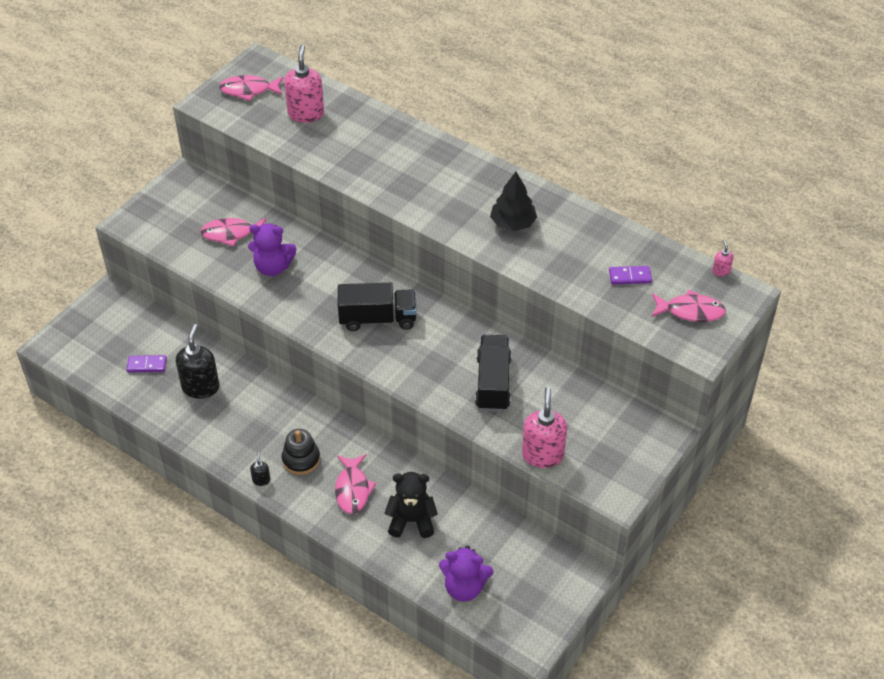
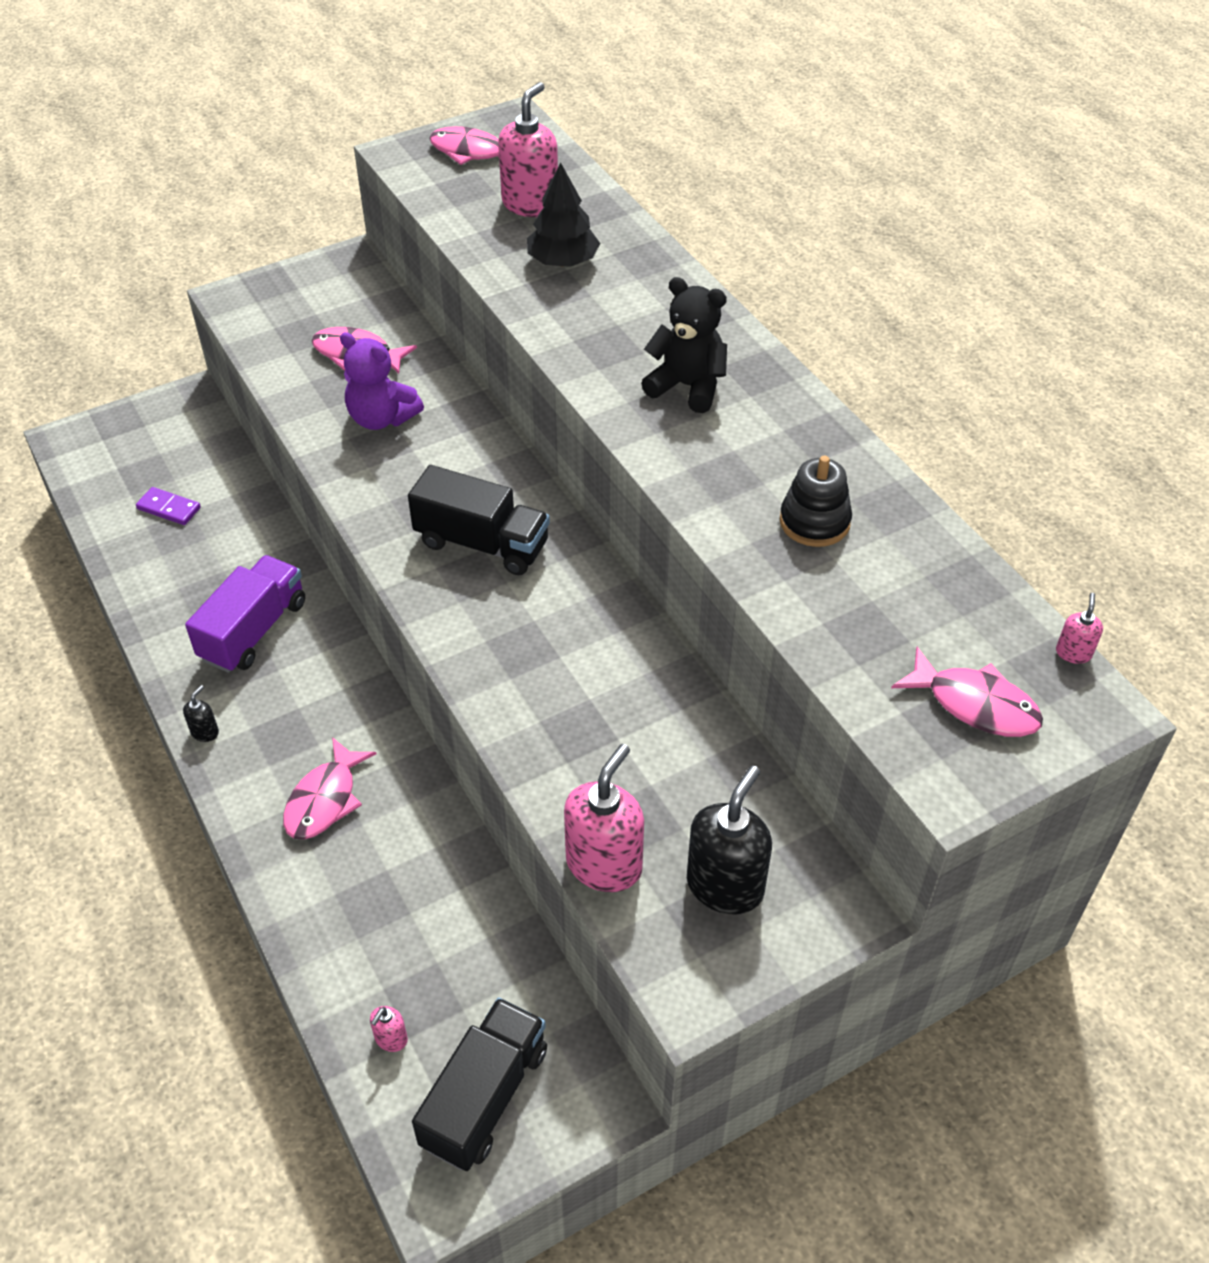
camera: 25 degrees right, 0 degrees up
(200, 387) = (217, 564): black soap dispenser -> black soap dispenser (725, 886)
(249, 416) = (254, 630): none -> purple truck
(301, 459) = (281, 723): black stacking toy -> black stacking toy (814, 522)
(411, 521) = (379, 888): black teddy bear -> black teddy bear (687, 386)
(464, 587) = (391, 1039): purple teddy bear -> pink soap dispenser
(493, 383) = (596, 709): black truck -> black truck (485, 1097)
(513, 223) = (744, 453): black tree -> black tree (563, 261)
(630, 277) = (895, 605): purple domino -> none

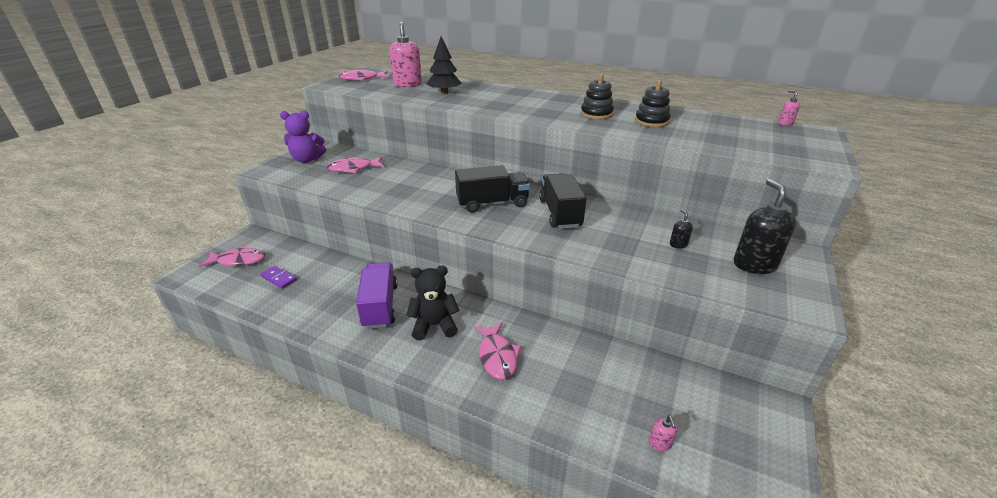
camera: 35 degrees left, 15 degrees down
(169, 508) = (279, 278): purple domino -> purple domino turned 45 degrees clockwise
(205, 732) = (398, 360): black soap dispenser -> black soap dispenser (678, 244)
(381, 418) = (391, 183): purple teddy bear -> purple teddy bear (307, 159)
(485, 1097) = (733, 439): black truck -> black truck (560, 213)
(604, 864) = (703, 281): pink soap dispenser -> none
(687, 386) = (546, 106): black teddy bear -> black teddy bear (434, 325)
(745, 452) = (596, 114): none -> black stacking toy
(975, 704) = (788, 142): pink fish -> pink fish (238, 260)

